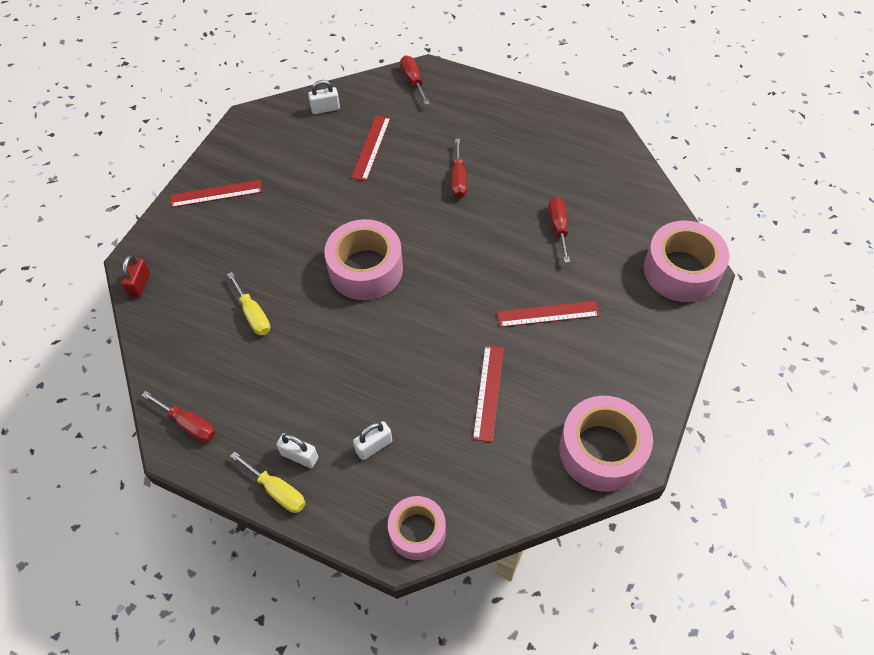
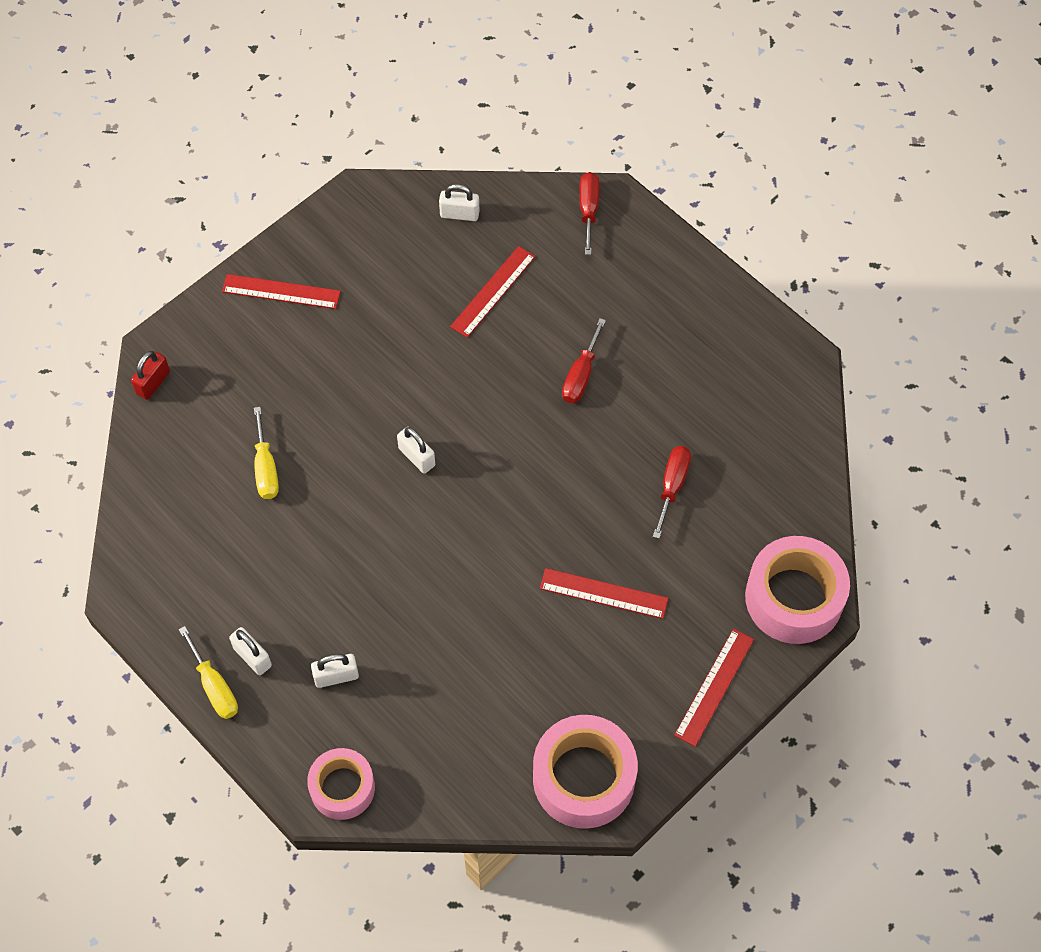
camera: 20 degrees right, 5 degrees up
(188, 424) = (149, 575): red screwdriver -> none
(365, 269) = (417, 457): pink tape -> white padlock
(488, 392) = (490, 662): red ruler -> red ruler (714, 687)

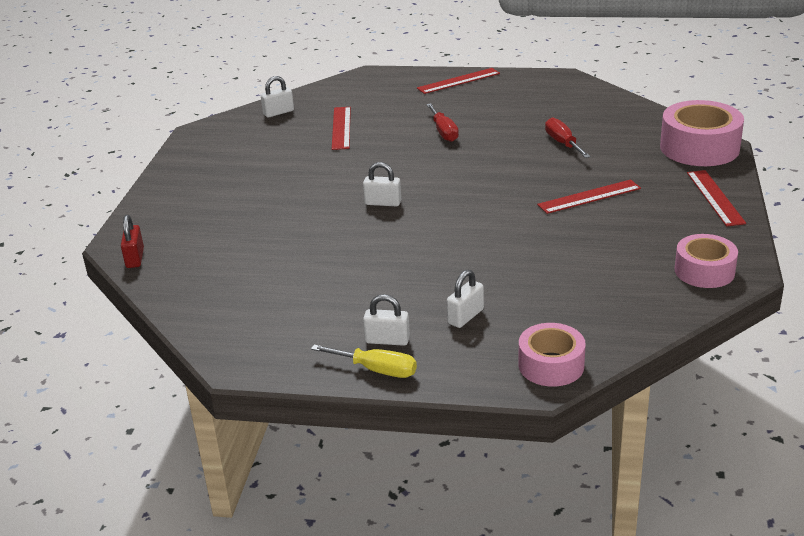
camera: 35 degrees left, 30 degrees down
(266, 468) = (277, 254): yellow screwdriver -> none
(281, 291) = (190, 184): red ruler -> red ruler (458, 81)
(583, 778) = (704, 271): pink tape -> pink tape, size x0.63
(588, 210) = (360, 82): red screwdriver -> none

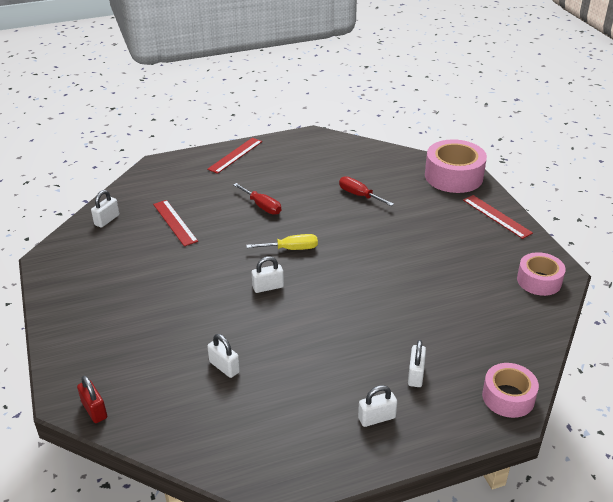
camera: 30 degrees left, 5 degrees up
(278, 257) = (224, 367): none -> white padlock
(377, 370) = (391, 449): yellow screwdriver -> yellow screwdriver (291, 249)
(589, 196) = (415, 238): red ruler -> none

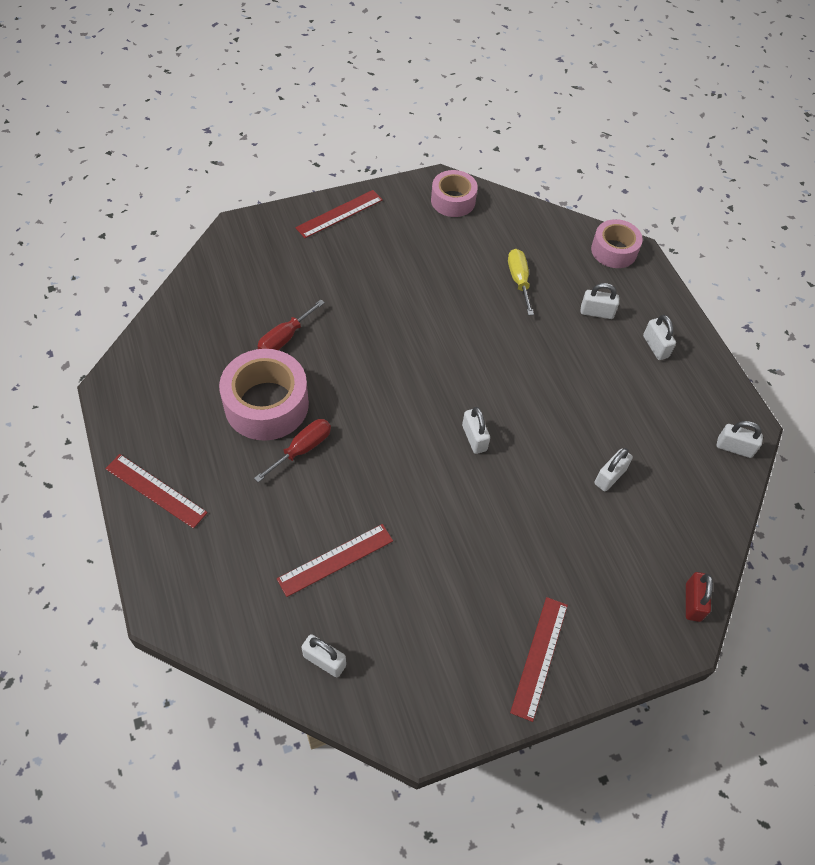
camera: 95 degrees left, 20 degrees up
(78, 314) = (539, 657): none -> red ruler
(94, 410) = (693, 602): red padlock -> red padlock turned 45 degrees counterclockwise
(249, 468) = (734, 448): none -> white padlock
(291, 249) = (399, 414): yellow screwdriver -> yellow screwdriver (519, 280)
(453, 176) = (251, 239): pink tape -> pink tape (266, 404)

